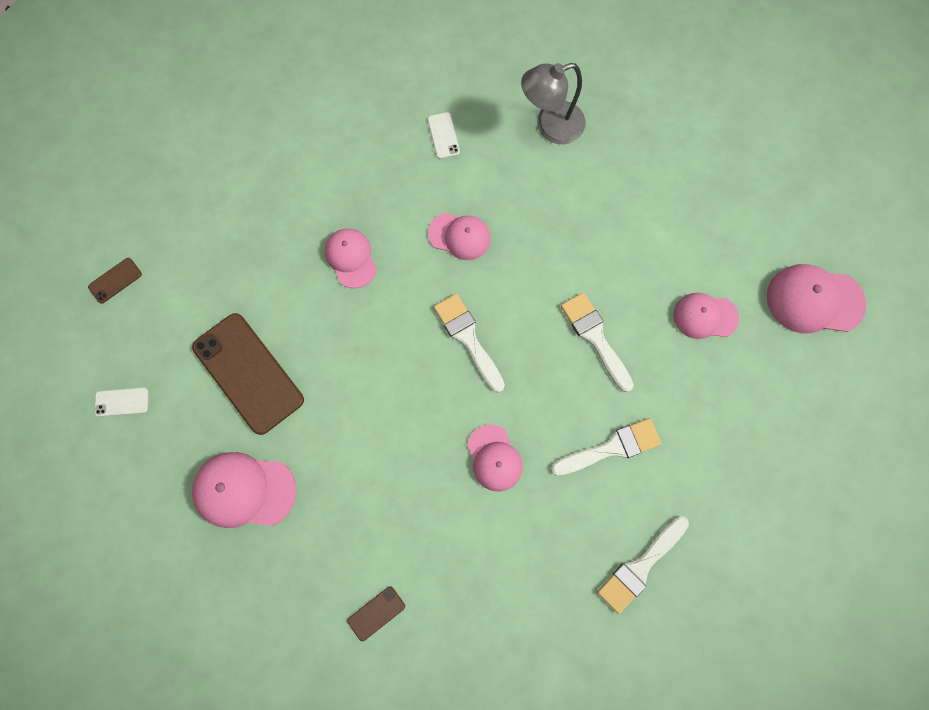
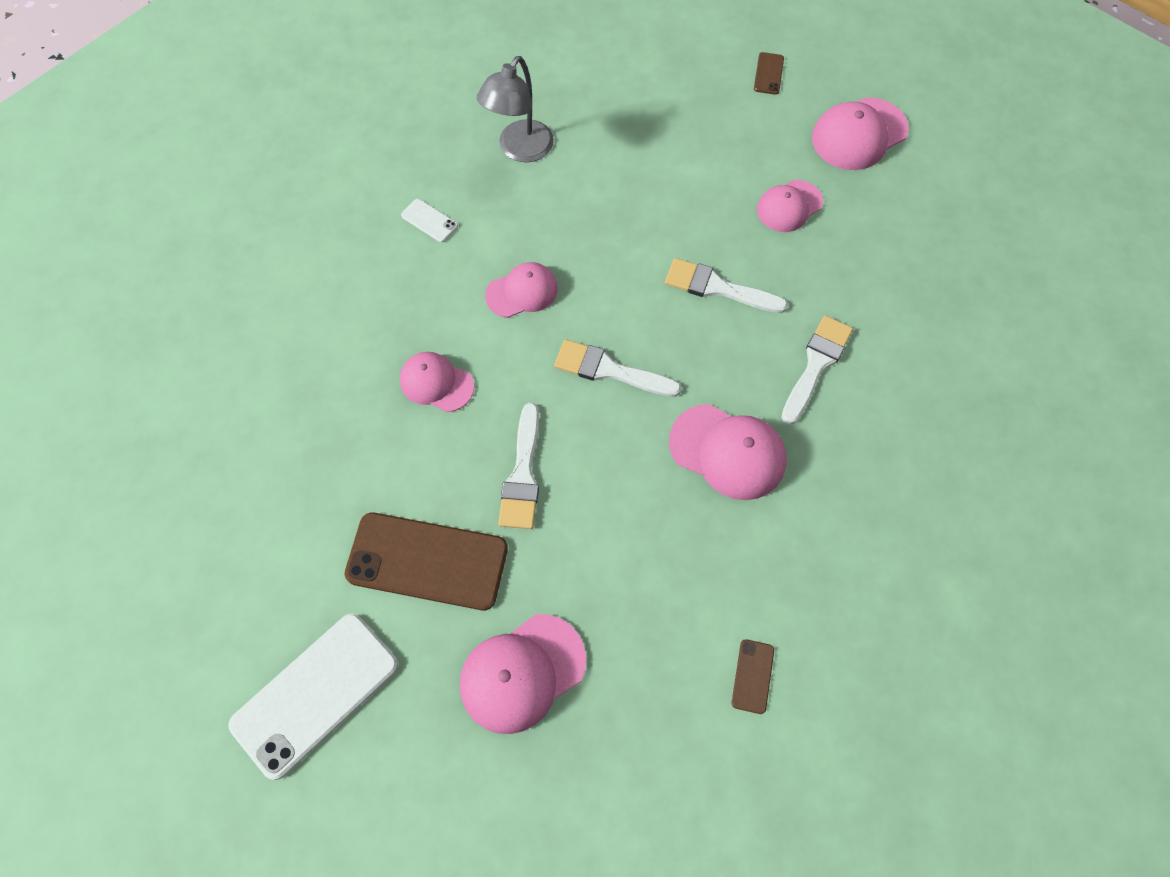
camera: 40 degrees left, 10 degrees down
(115, 280) = (204, 583): brown phone -> brown phone (768, 73)
(122, 402) = (315, 694): white phone -> white phone, size x2.32
(494, 458) = (728, 452): pink cap -> pink cap, size x1.51
(640, 566) = (931, 441): white brush -> white brush (522, 474)

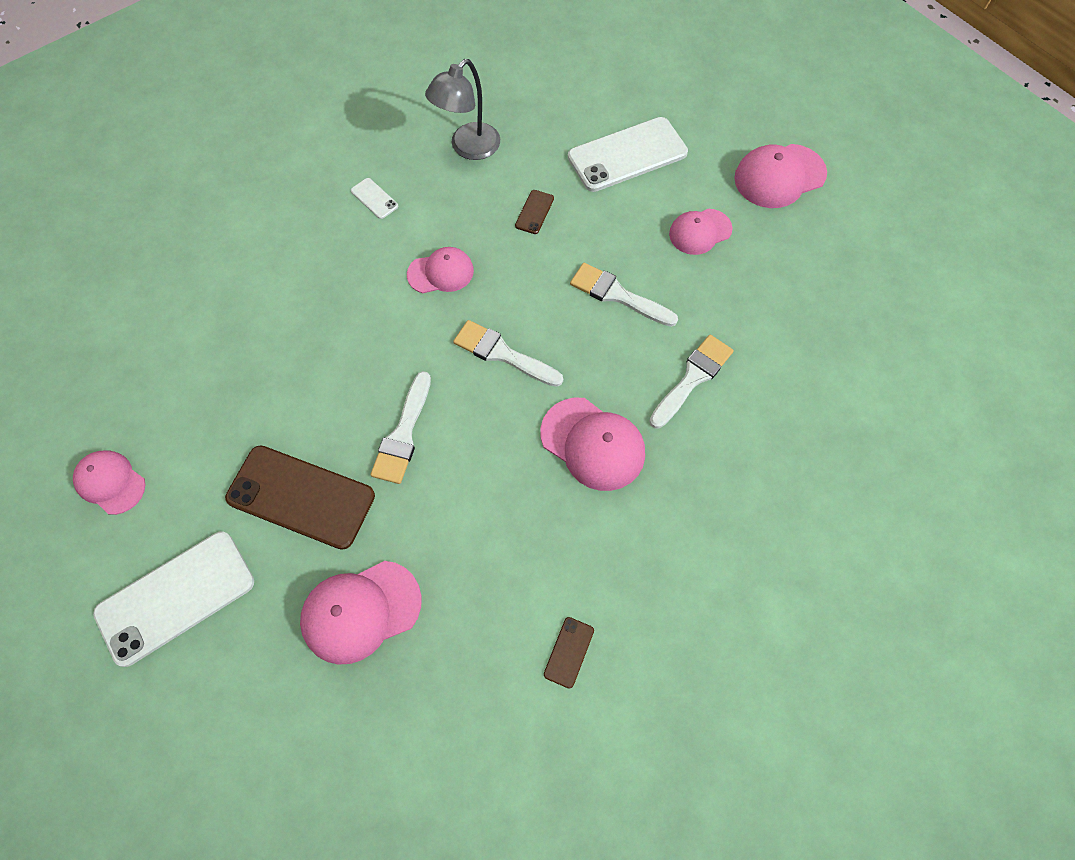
camera: 10 degrees right, 0 degrees up
(436, 383) = (346, 341): pink cap -> pink cap (110, 482)
(693, 133) = (627, 155): none -> white phone
(768, 73) = (708, 111): brown phone -> brown phone (534, 212)

